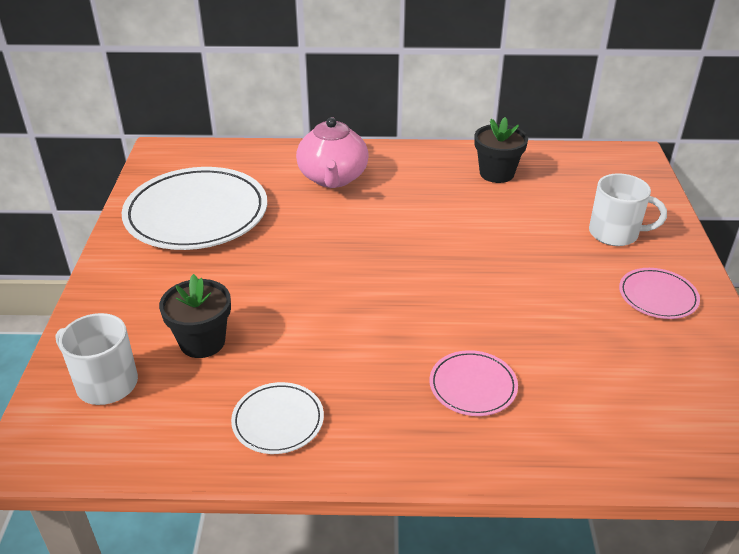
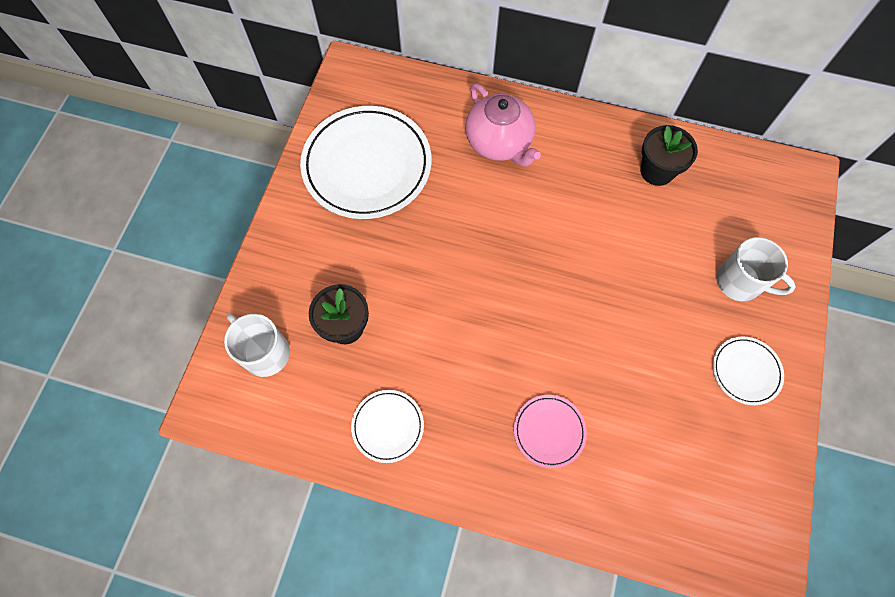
camera: 15 degrees right, 30 degrees up
(333, 178) = (499, 142): pink teapot -> pink teapot turned 45 degrees counterclockwise
(657, 296) = (746, 371): pink plate -> white plate

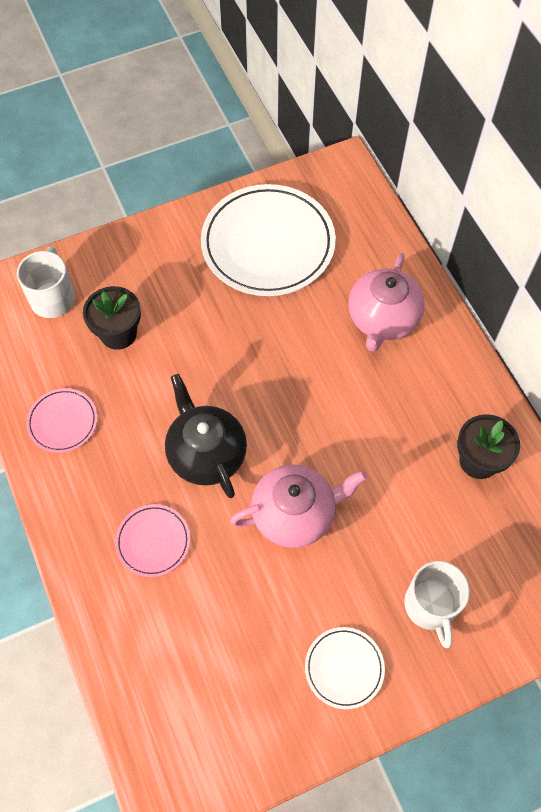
camera: 50 degrees right, 5 degrees down
(388, 426) = (63, 422): white plate -> pink plate
(507, 339) = (206, 454): none -> black teapot
(605, 315) = (295, 514): none -> pink teapot

